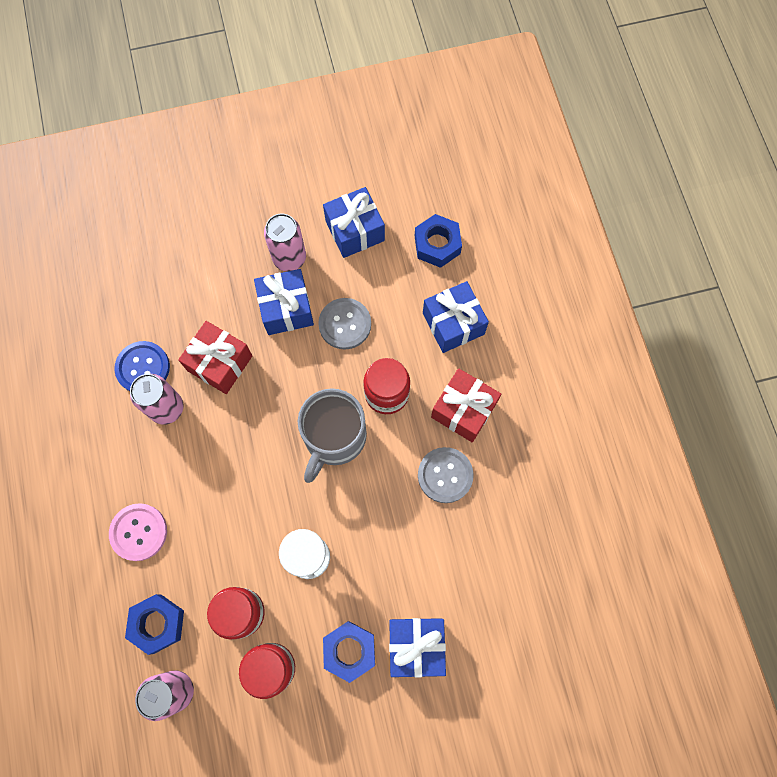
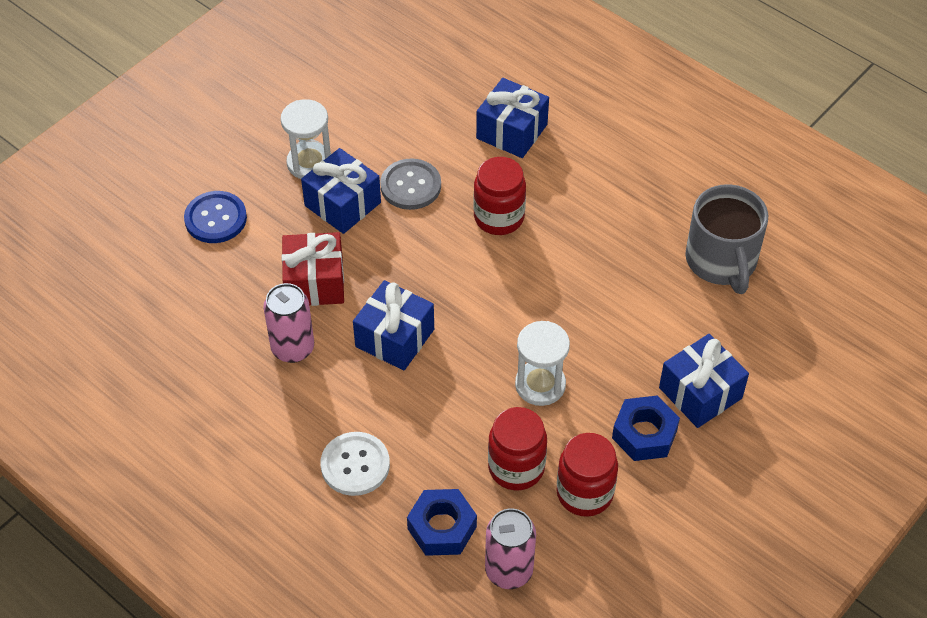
camera: 35 degrees left, 20 degrees down
(139, 532) = (355, 465): pink button -> white button
(143, 368) = (238, 329): blue button -> blue button (215, 219)
(289, 258) = (309, 163): pink can -> white hourglass
(334, 437) = (480, 278): grey mug -> grey mug (721, 261)
(355, 231) = (355, 109): blue gift -> blue gift (394, 338)
(437, 244) = (443, 80): blue nut -> none
(445, 475) = (608, 249): grey button -> none
(463, 410) = (580, 191): red gift -> none

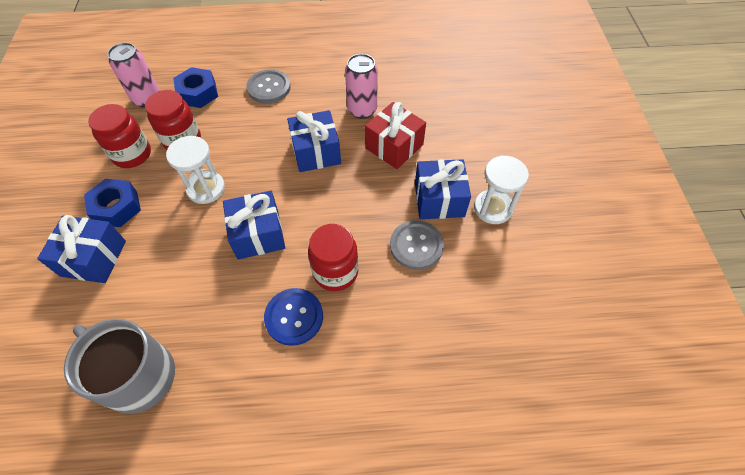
camera: 135 degrees right, 5 degrees up
(215, 219) = (490, 136): blue button -> blue button (294, 317)
(355, 465) = (269, 88): white button -> grey button
(512, 131) = (401, 352): blue gift -> blue gift (258, 234)

